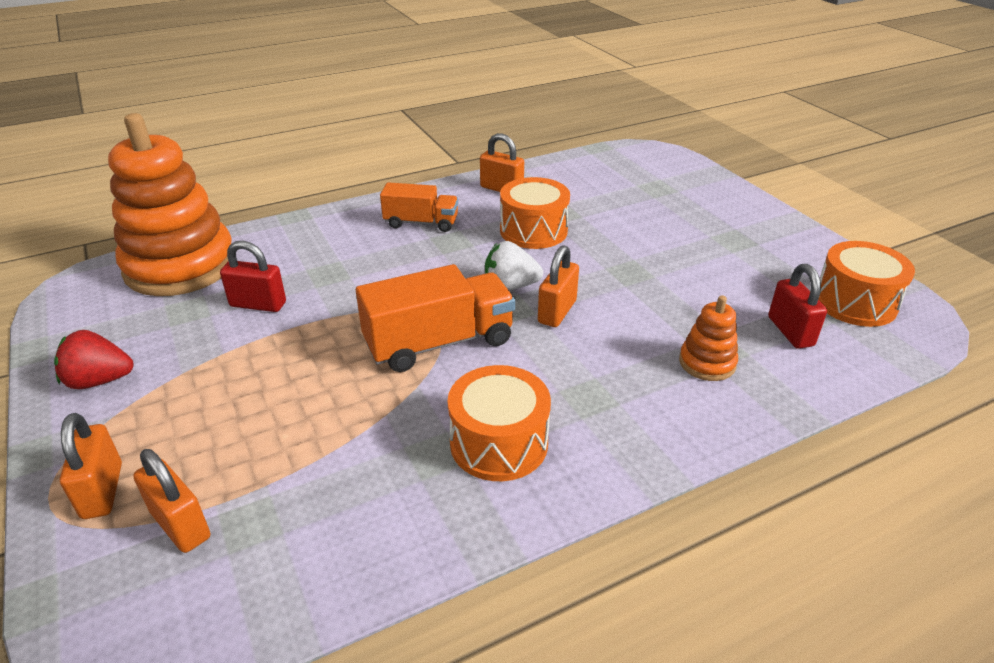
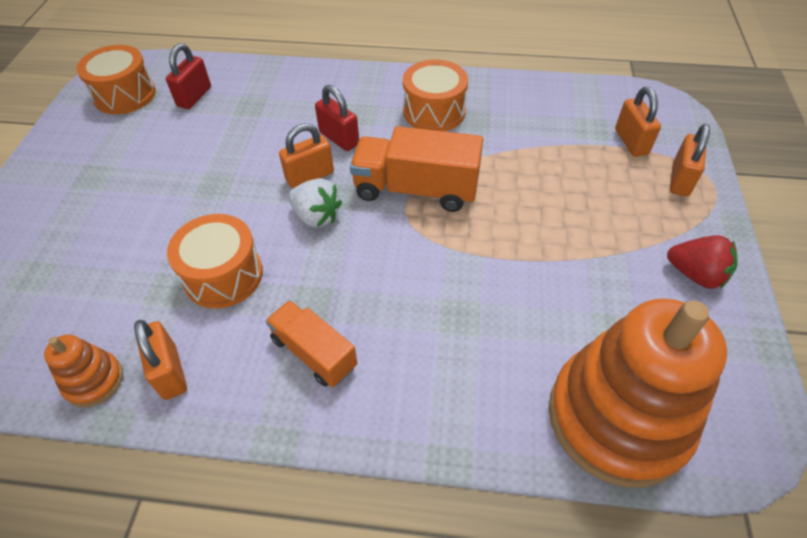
camera: 145 degrees left, 15 degrees up
(258, 304) = (543, 304): red padlock -> red padlock (339, 138)
(707, 363) = (269, 102): orange stacking toy -> orange stacking toy (94, 381)

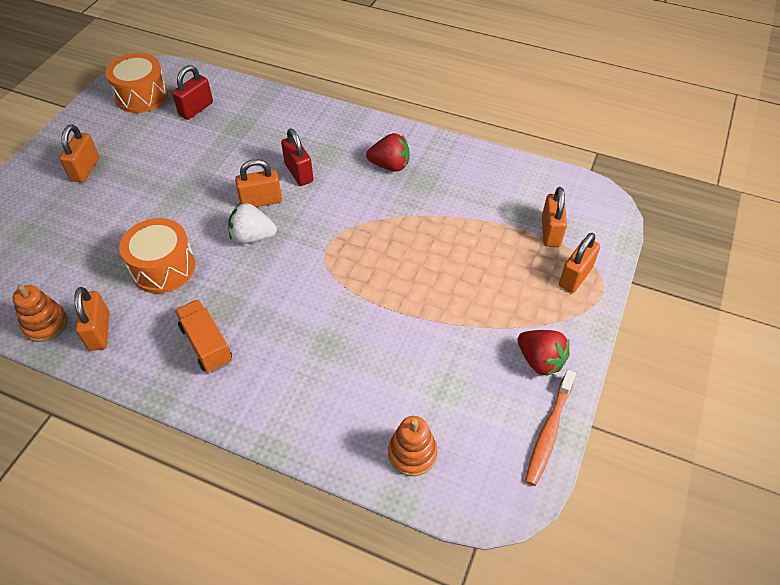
camera: 15 degrees right, 0 degrees up
(84, 185) = (85, 169): none -> orange padlock
(316, 216) = (252, 237): white strawberry -> white strawberry turned 135 degrees clockwise
(416, 189) = (342, 232): orange truck -> none
(434, 111) = (390, 165): orange drum -> red strawberry
(617, 418) = (412, 453): orange stacking toy -> orange stacking toy, size x0.44
(749, 350) = (549, 432): none -> orange toothbrush

